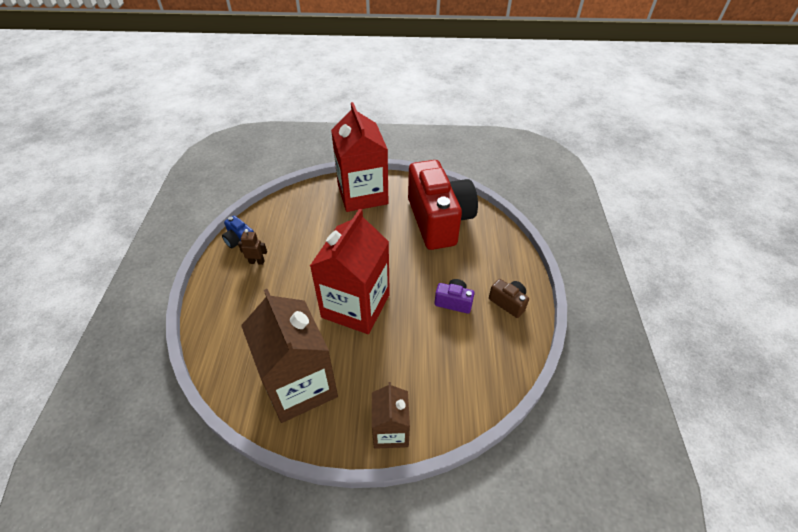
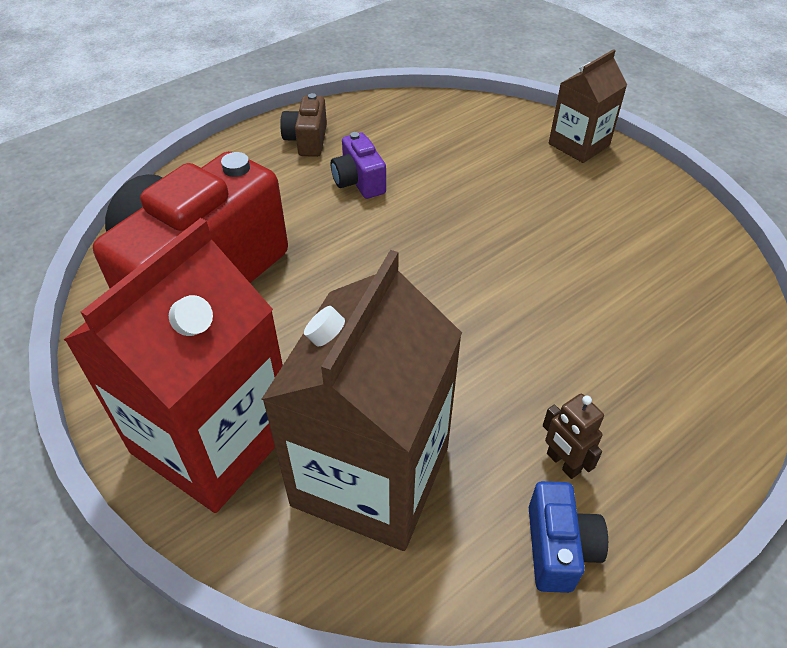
camera: 130 degrees left, 0 degrees up
(300, 385) = (643, 238): brown carton -> brown carton (371, 476)
(355, 306) = (479, 265): red carton -> none

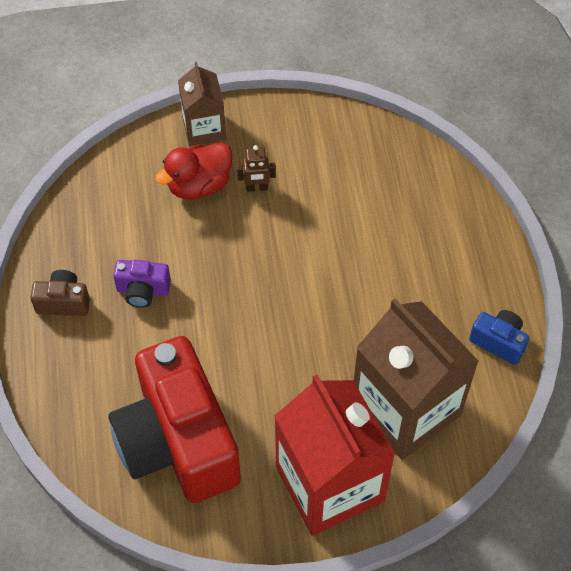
camera: 60 degrees left, 10 degrees up
(307, 140) = (63, 302): brown camera -> brown camera turned 150 degrees clockwise
(511, 168) = (199, 185): none -> red duck
(562, 463) = (453, 309): brown robot -> brown robot (257, 188)

